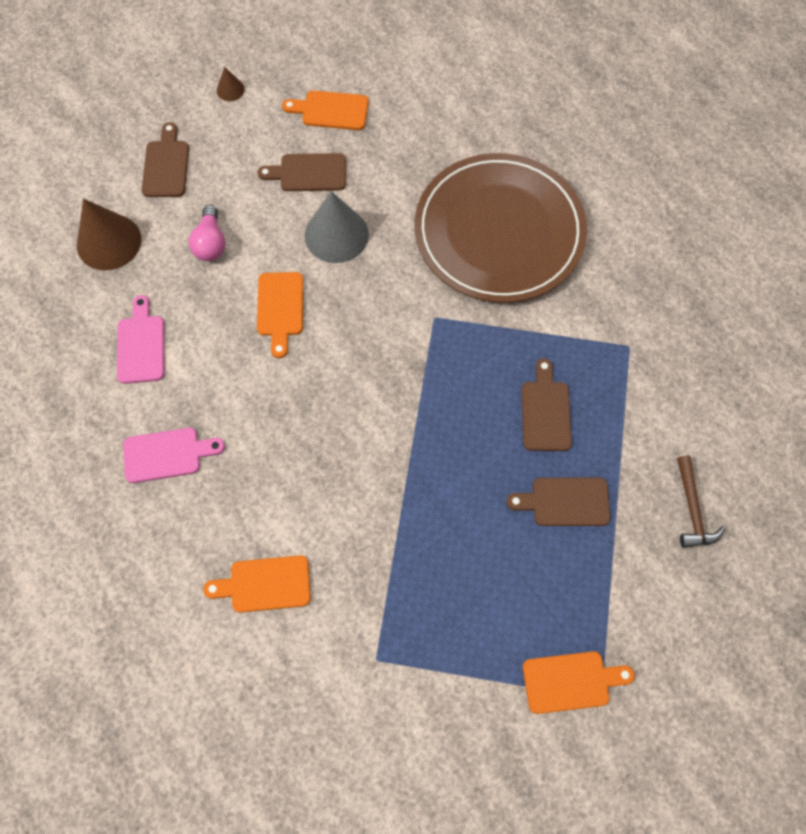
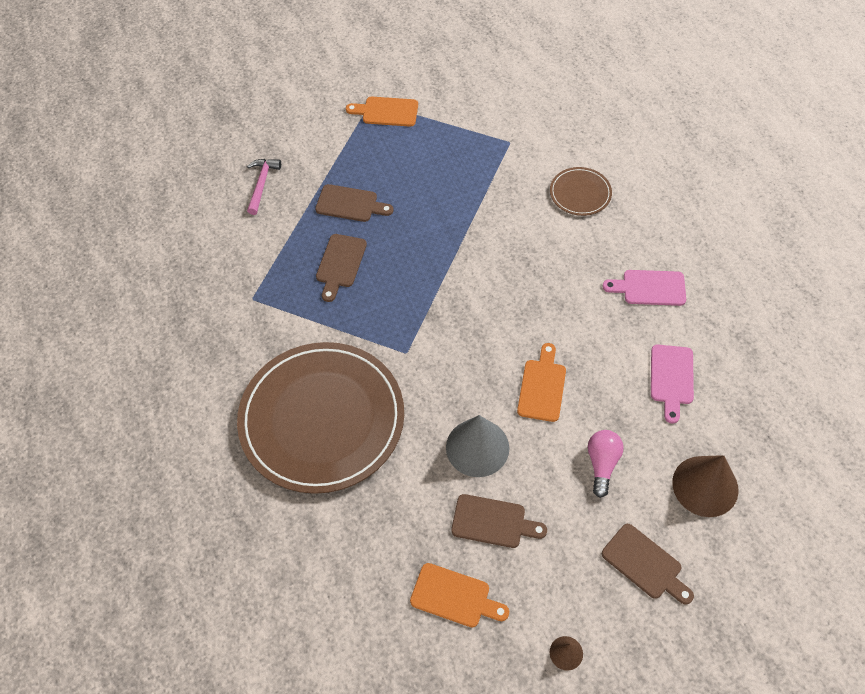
camera: 165 degrees left, 10 degrees down
(166, 165) = (645, 564): brown cutting board -> brown cutting board turned 60 degrees counterclockwise
(265, 584) = (580, 193): orange cutting board -> brown plate
(692, 509) = (261, 184): brown hammer -> pink hammer

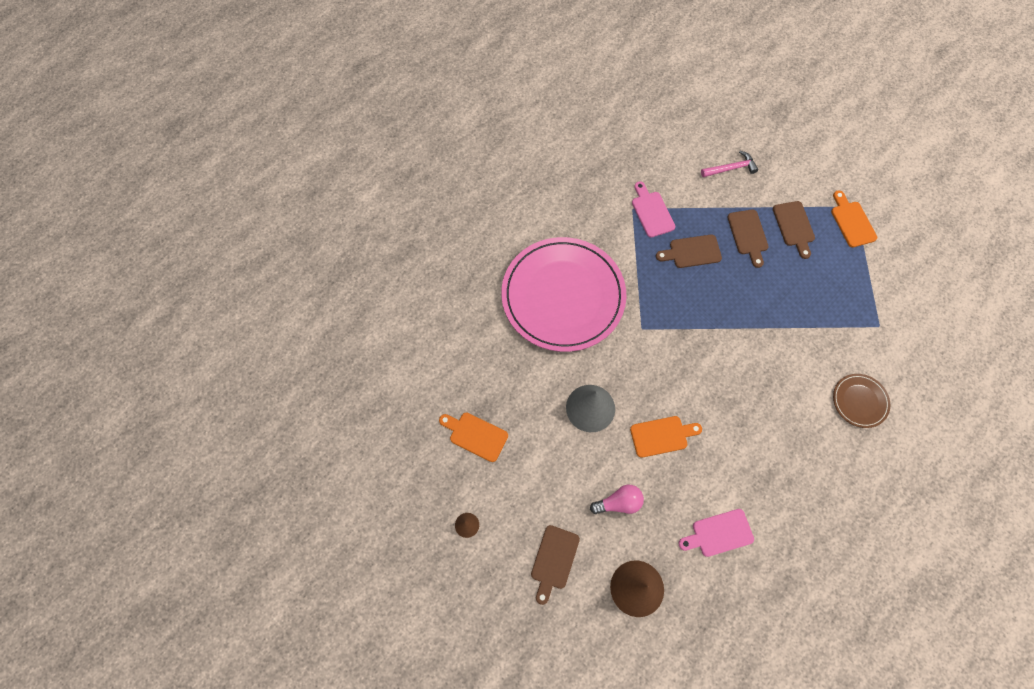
camera: 65 degrees right, 10 degrees up
(322, 419) = (563, 296): brown plate -> pink plate
(454, 596) = (475, 435): orange cutting board -> orange cutting board turned 120 degrees clockwise
(493, 522) = (539, 440): brown cutting board -> brown cutting board (794, 226)
(649, 288) = (795, 489): pink cutting board -> pink cutting board (651, 212)

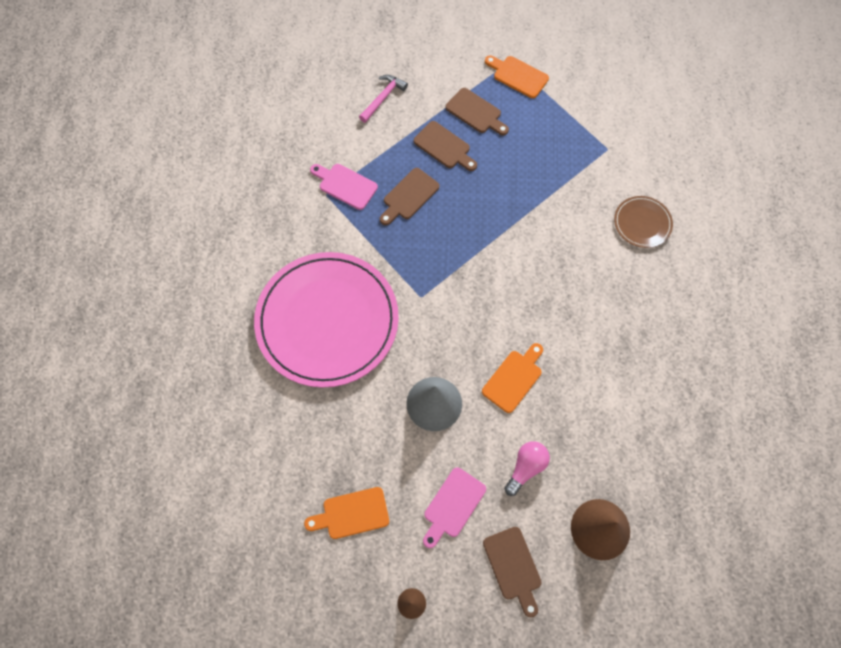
camera: 40 degrees left, 0 degrees up
(719, 534) = (626, 424): pink cutting board -> pink cutting board (453, 505)

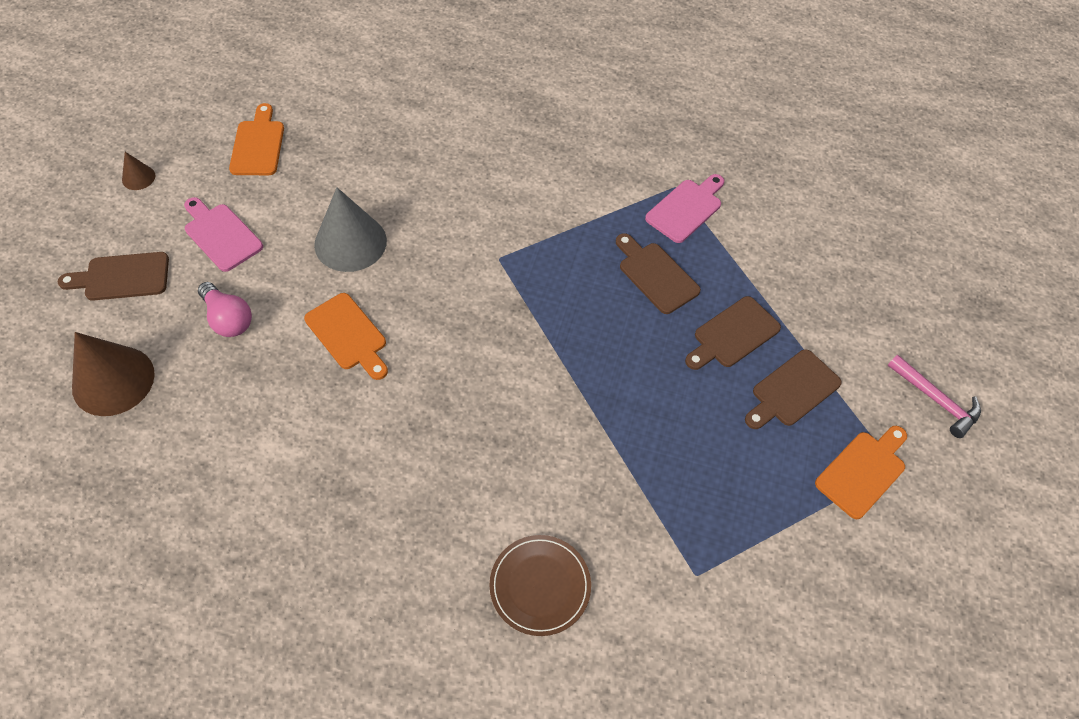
camera: 100 degrees right, 10 degrees down
(327, 321) = (495, 160): pink plate -> none
(383, 98) = (829, 276): pink hammer -> pink hammer (935, 400)

